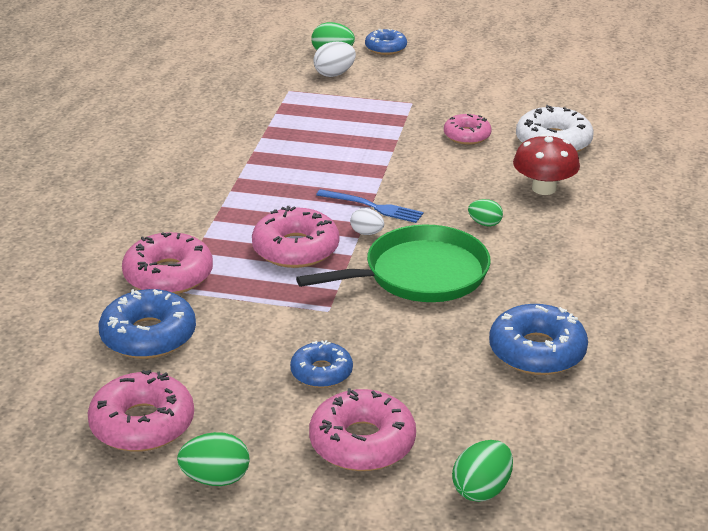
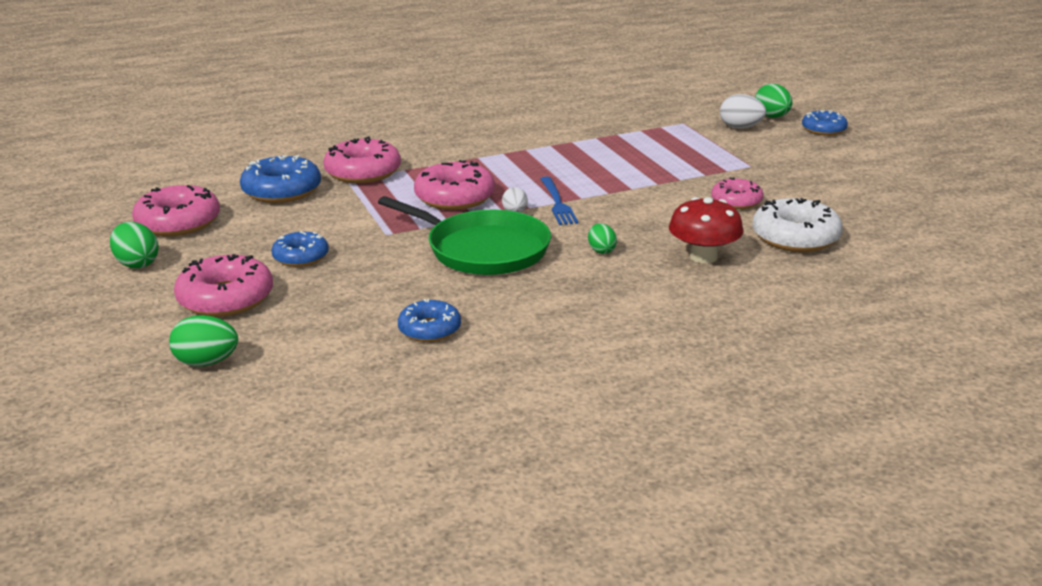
camera: 55 degrees right, 5 degrees down
(537, 351) = (429, 329): blue donut -> blue donut, size x0.63

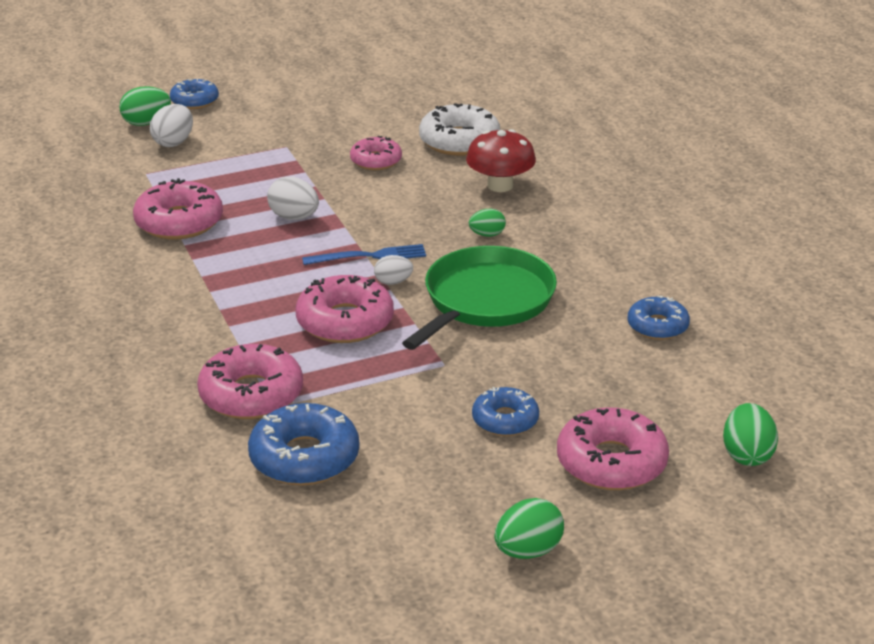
camera: 90 degrees left, 5 degrees up
(178, 222) = (402, 537): pink donut -> pink donut (179, 222)
(621, 174) = (294, 217): none -> white egg

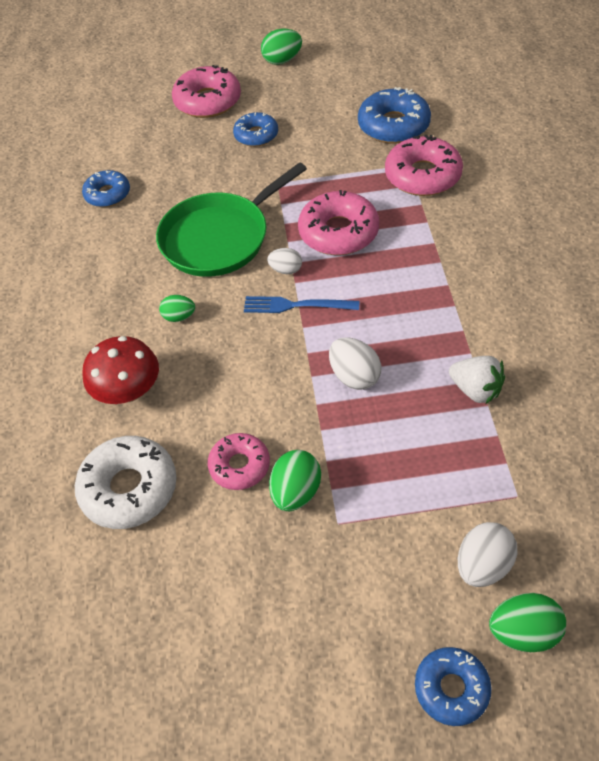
camera: 160 degrees left, 20 degrees up
(179, 222) = (475, 390): pink donut -> white strawberry
(747, 455) = (127, 96): green egg -> green egg (296, 492)

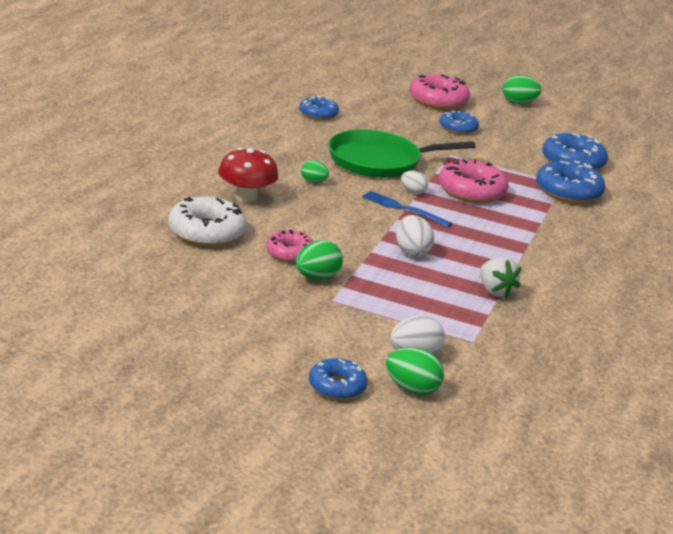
camera: 20 degrees right, 25 degrees down
(422, 176) = (568, 192): pink donut -> blue donut

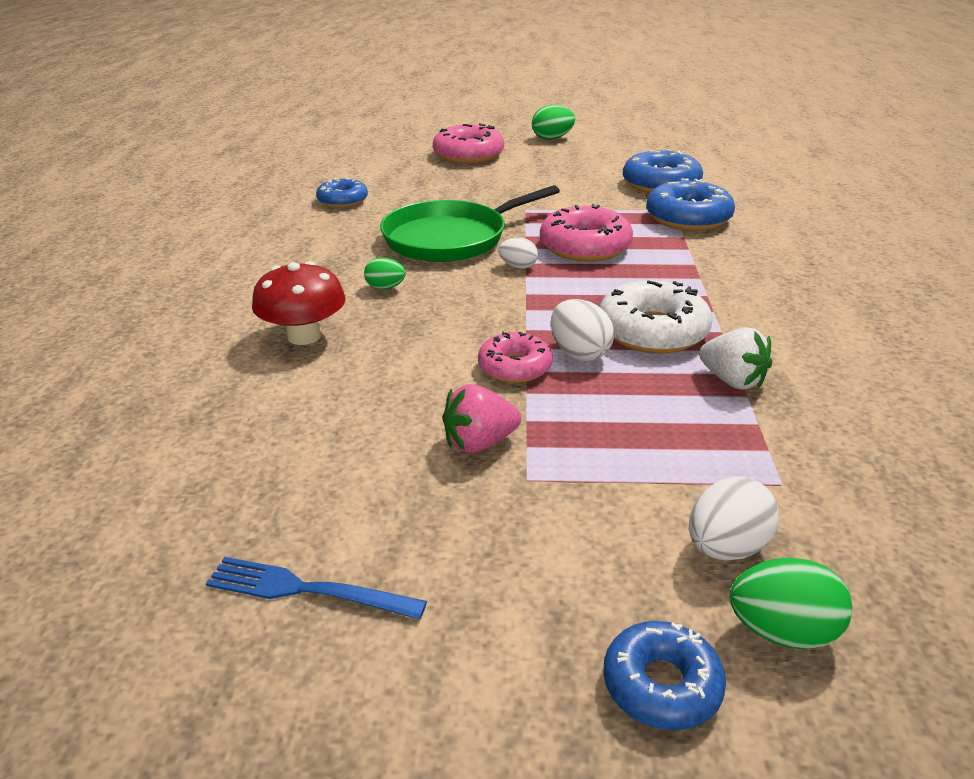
camera: 15 degrees left, 5 degrees up
(206, 232) = (269, 415): white donut -> white donut (652, 331)
(289, 253) = (414, 411): pink donut -> pink donut (515, 367)
(317, 277) = (479, 443): green egg -> pink strawberry
(403, 208) = (522, 292): blue fork -> blue fork (307, 590)
(458, 128) = (512, 178): blue donut -> none

